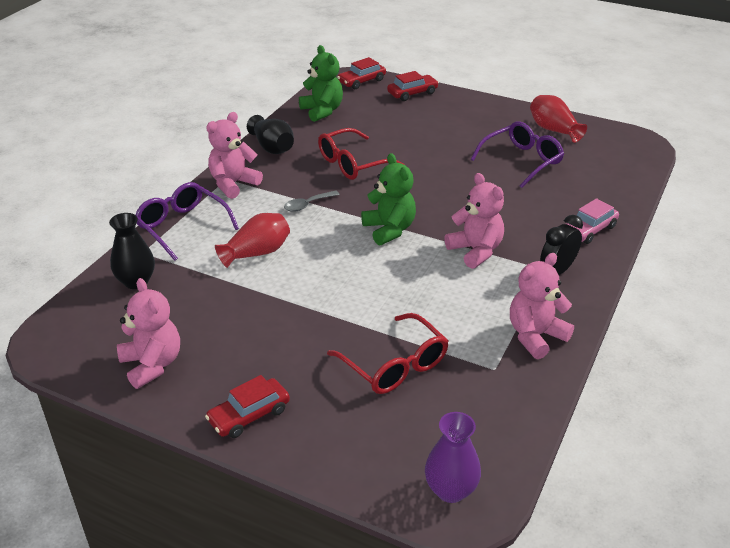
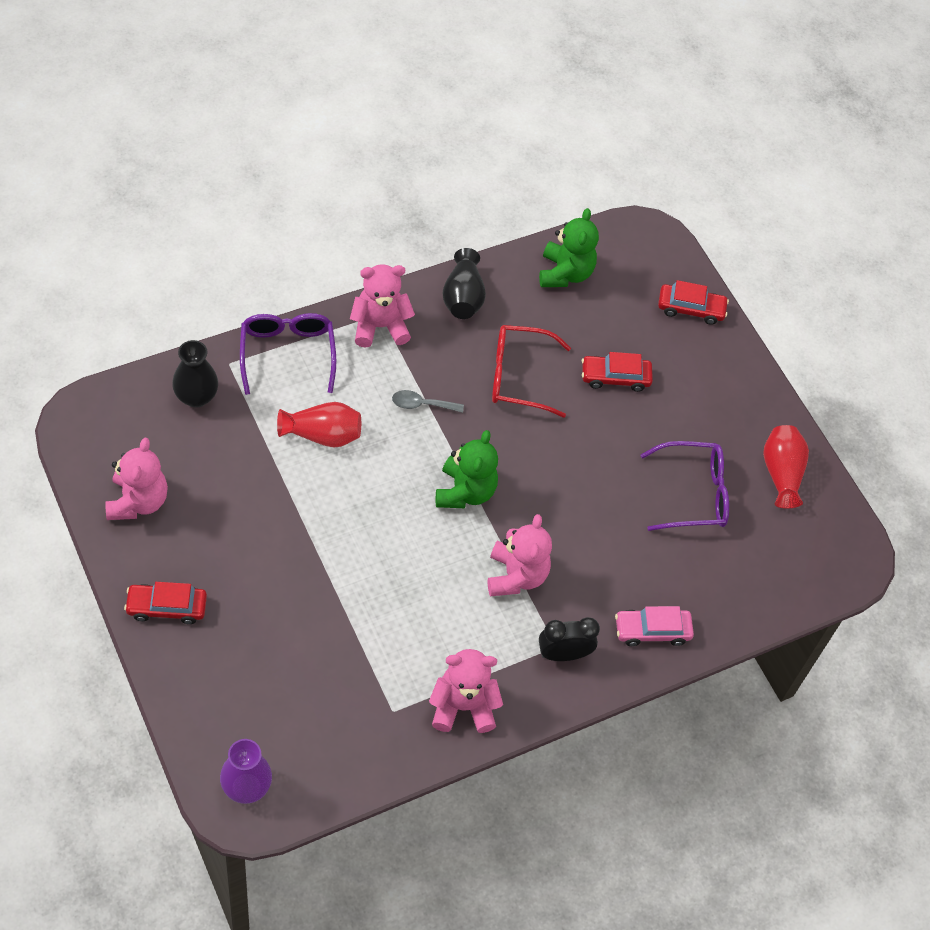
camera: 30 degrees right, 20 degrees up
(361, 81) = (655, 250): red car -> red car (615, 377)
(395, 365) = (318, 646): red glasses -> none

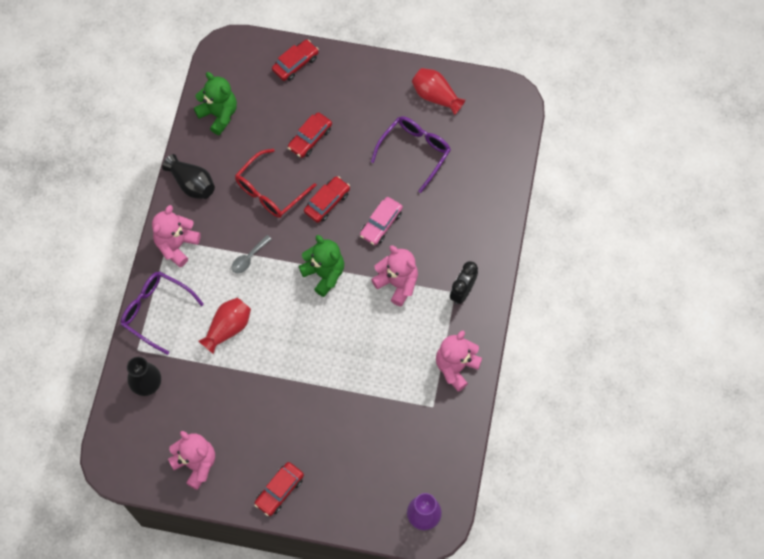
camera: 45 degrees left, 10 degrees up
(553, 441) = (327, 202): none -> red car
(652, 630) = (481, 235): pink car -> pink car (381, 224)

